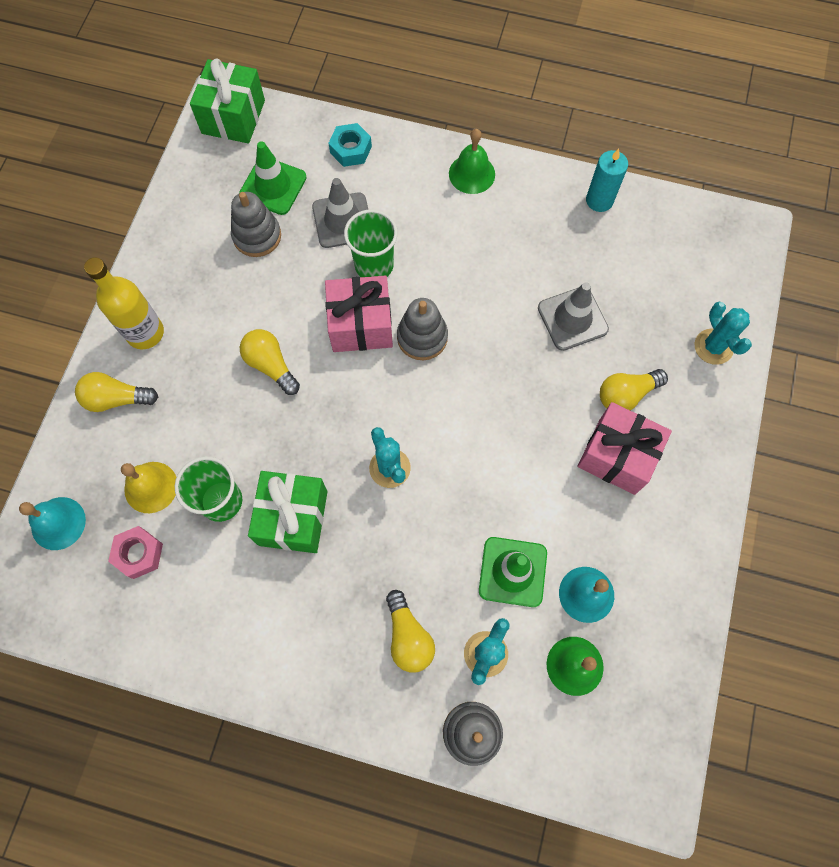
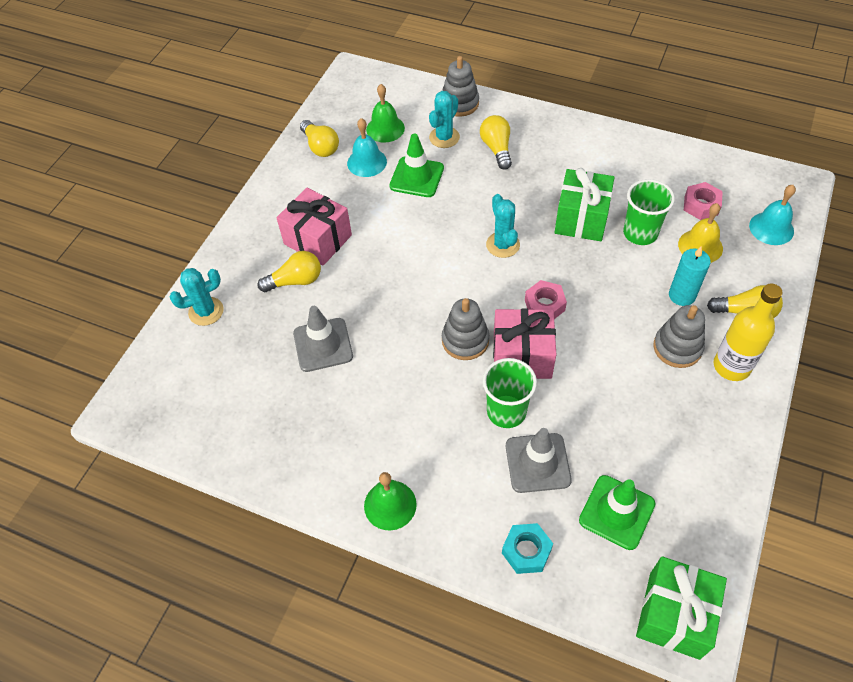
camera: 170 degrees left, 15 degrees down
(257, 236) = (630, 454): grey stacking toy -> grey stacking toy (677, 347)
(270, 365) = (606, 328): yellow light bulb -> yellow light bulb (320, 147)
(338, 388) = (544, 305): none -> pink nut
(599, 200) = (260, 459): turquoise candle -> turquoise candle (682, 295)
(713, 347) = (206, 311): turquoise cactus -> turquoise cactus turned 75 degrees clockwise

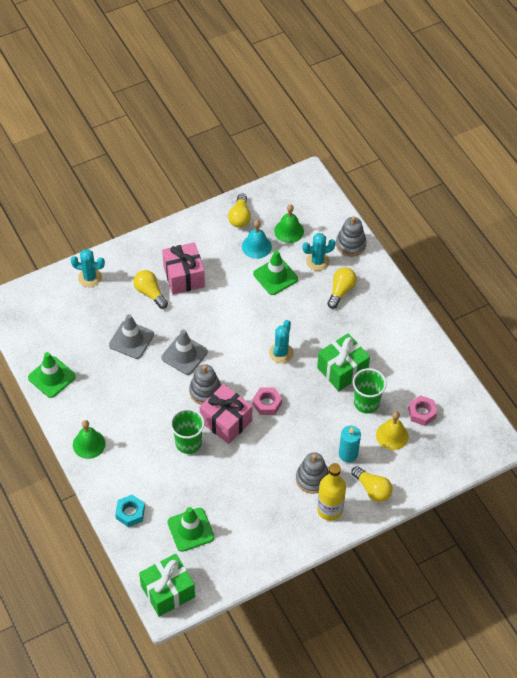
camera: 35 degrees right, 0 degrees up
(264, 458) = (51, 377): none -> green traffic cone
(295, 281) = (150, 293): yellow light bulb -> yellow light bulb turned 150 degrees counterclockwise
(537, 463) = (177, 479): grey traffic cone -> grey traffic cone (184, 355)
(771, 228) = (447, 456): turquoise bell -> none

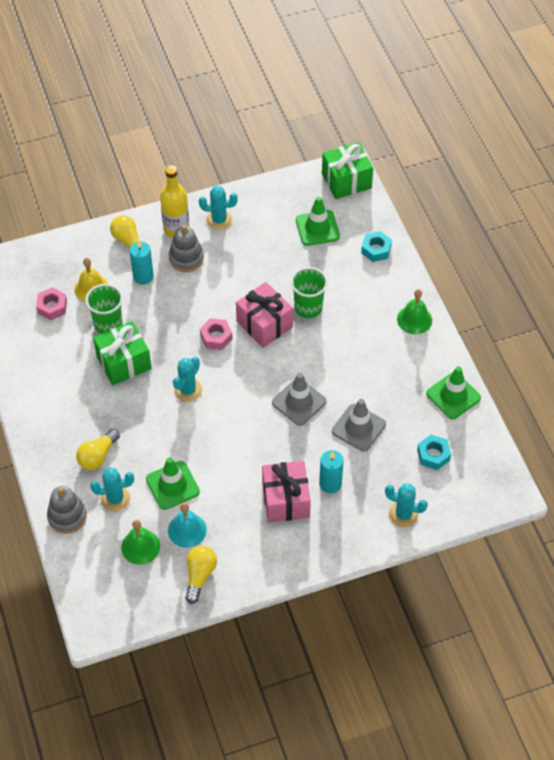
camera: 170 degrees left, 0 degrees up
(67, 325) = (433, 455): none -> turquoise nut
(150, 293) = (330, 483): yellow light bulb -> turquoise candle
(205, 391) = (281, 358): grey stacking toy -> none
(290, 526) = (219, 220): none -> turquoise cactus

